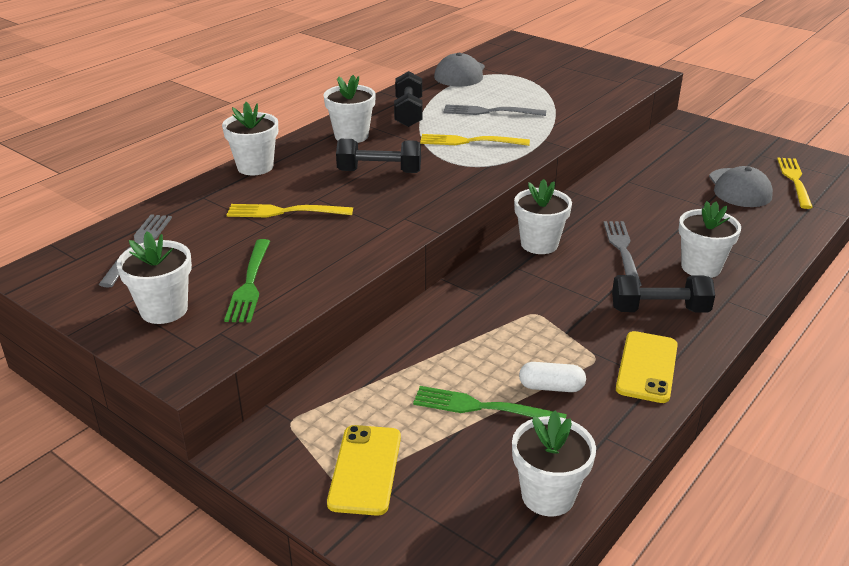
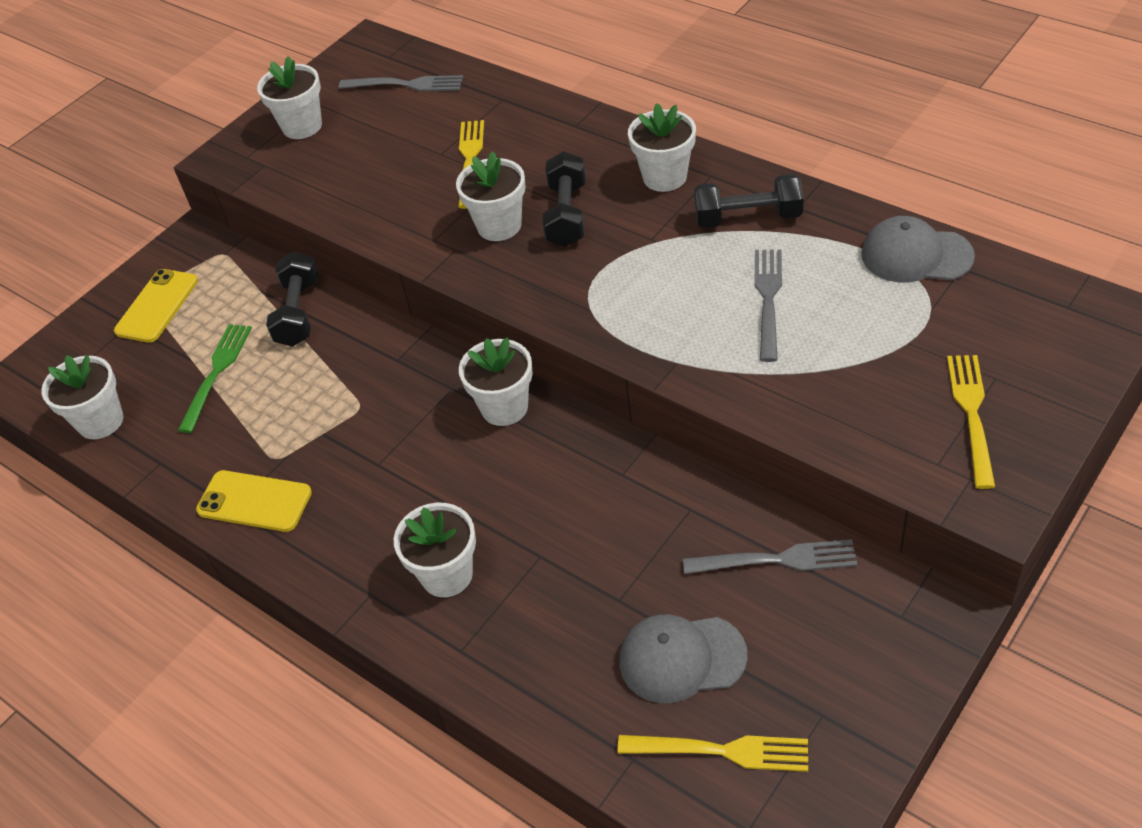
camera: 95 degrees right, 15 degrees up
(250, 283) = (336, 165): green fork -> none
(255, 167) = (573, 118): white flower pot -> white flower pot (499, 226)
(365, 469) = (157, 306): yellow phone -> yellow phone turned 75 degrees counterclockwise
(470, 141) = (661, 286): yellow fork -> yellow fork (971, 414)
(551, 387) = (236, 422): white capsule -> none
(622, 250) = (490, 491): grey fork -> grey fork (776, 560)
(659, 310) = (356, 521): black dumbbell -> black dumbbell (298, 313)

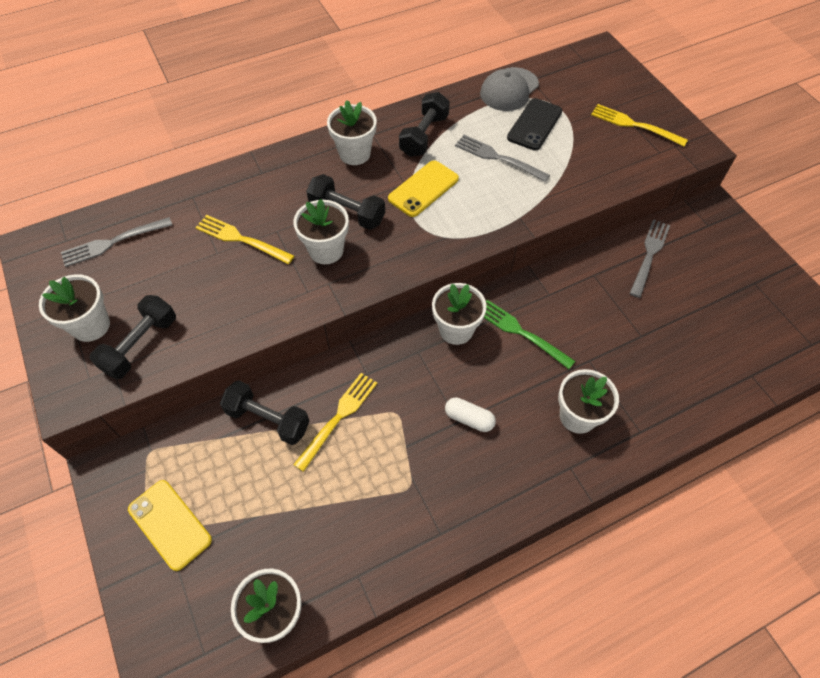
camera: 70 degrees left, 10 degrees up
(216, 373) = (288, 501): green fork -> green fork (521, 333)
(254, 502) = (444, 515): yellow phone -> yellow phone (423, 189)
(298, 167) = (140, 345): none -> black dumbbell
(386, 472) = (469, 419): none -> white capsule
(406, 85) = (113, 242): grey fork -> grey fork turned 150 degrees counterclockwise
(681, 658) = (695, 324): grey cap -> none
(720, 751) = (761, 334): yellow fork -> yellow fork (338, 417)
(867, 308) = (534, 125): none -> black phone

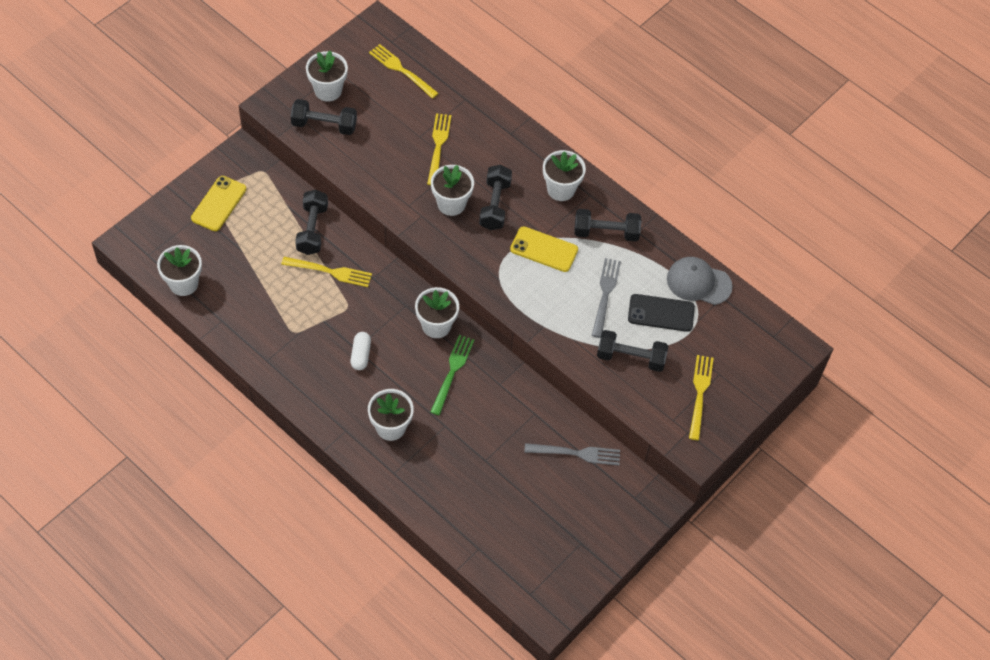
camera: 65 degrees right, 0 degrees up
(113, 242) = (401, 70): grey fork -> yellow fork
(579, 161) = (630, 357): none -> black dumbbell

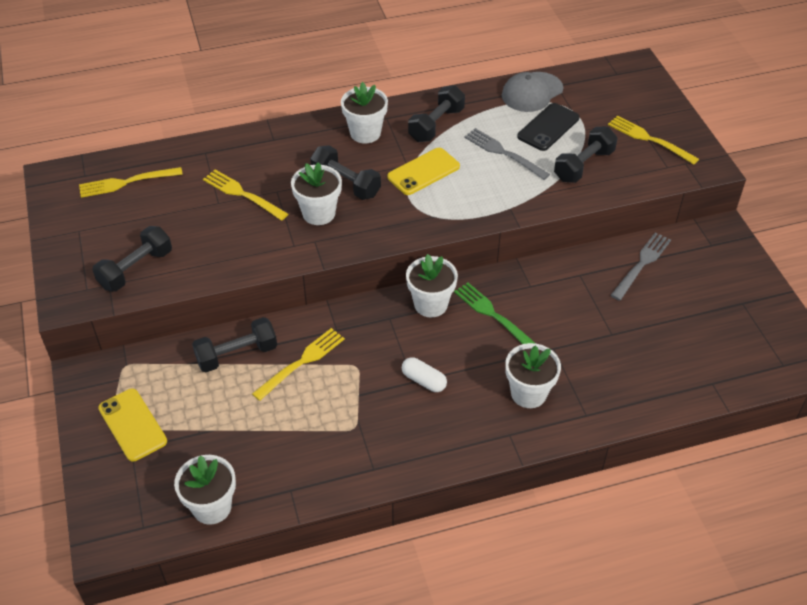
camera: 55 degrees left, 10 degrees down
(312, 229) = (237, 354): black dumbbell -> black dumbbell turned 60 degrees counterclockwise
(328, 90) = (95, 248): white flower pot -> none

